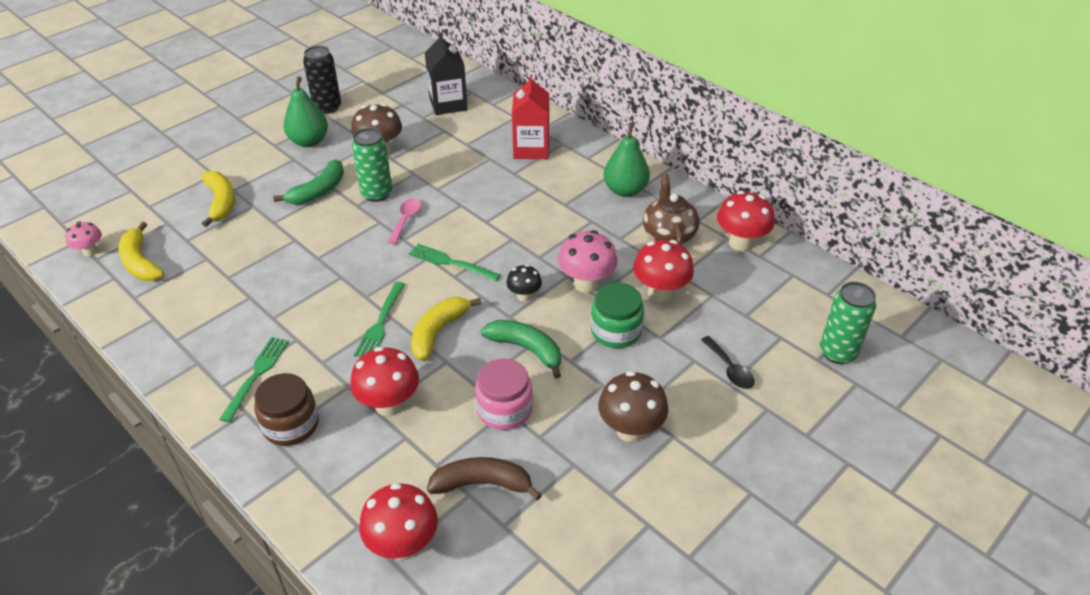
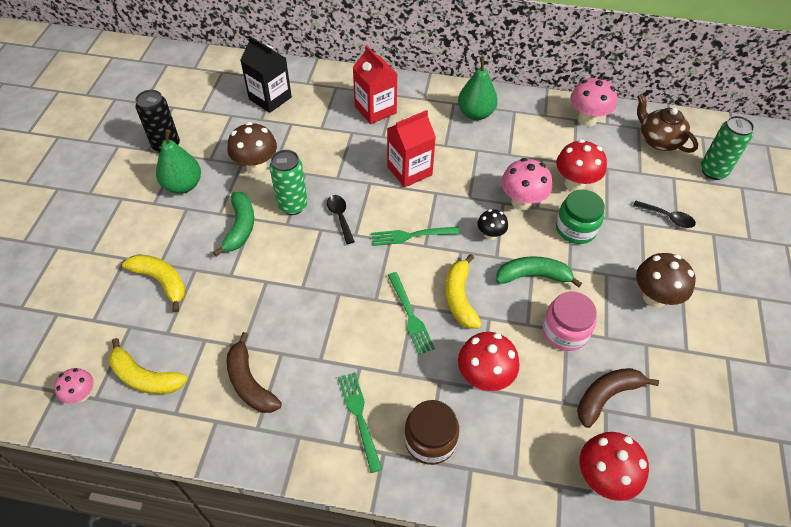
camera: 35 degrees left, 10 degrees up
(205, 305) = (250, 383): none -> brown banana
(406, 220) = (340, 217): pink spoon -> black spoon
(507, 211) = (409, 171): none -> red carton
(668, 234) = (536, 135): brown teapot -> brown teapot (658, 140)
(740, 243) = (587, 119): red mushroom -> pink mushroom

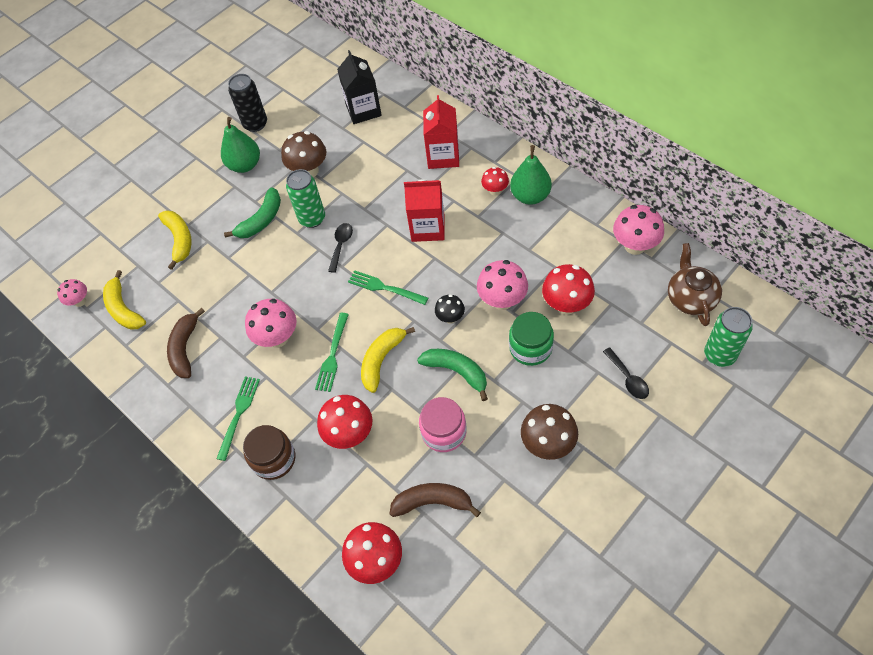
camera: 40 degrees right, 5 degrees up
(343, 325) = (278, 338): none -> pink mushroom
(443, 120) = (495, 191): none -> red mushroom

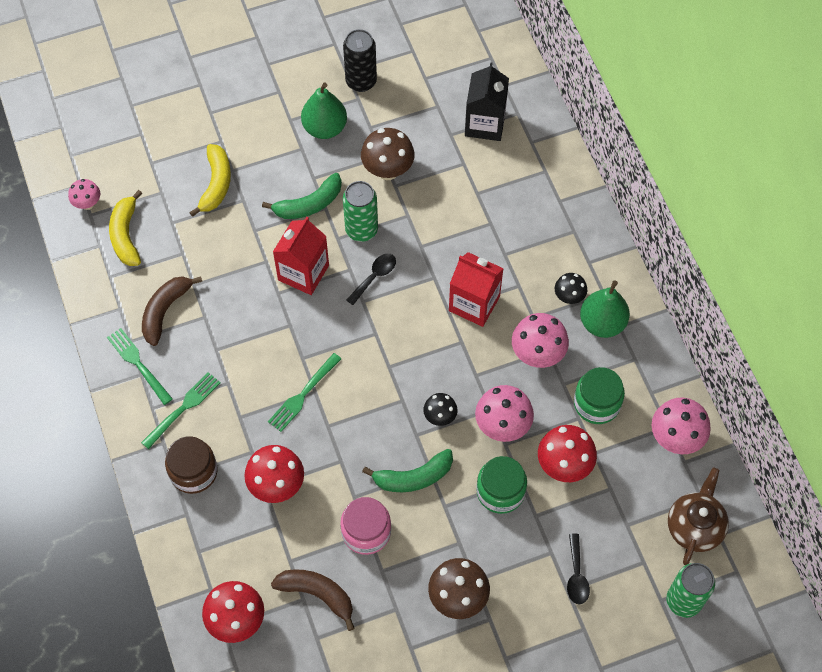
camera: 20 degrees right, 5 degrees up
(278, 338) = (259, 347): pink mushroom -> pink mushroom (537, 354)
(382, 360) = (347, 426): yellow banana -> none
(385, 288) = (393, 349): green fork -> green fork (138, 364)
(443, 156) = (538, 226): red carton -> red carton (303, 272)
(457, 371) = (413, 477): green banana -> green banana turned 105 degrees clockwise
(495, 191) = (569, 297): red mushroom -> black mushroom
(562, 250) = (597, 403): none -> green jar

